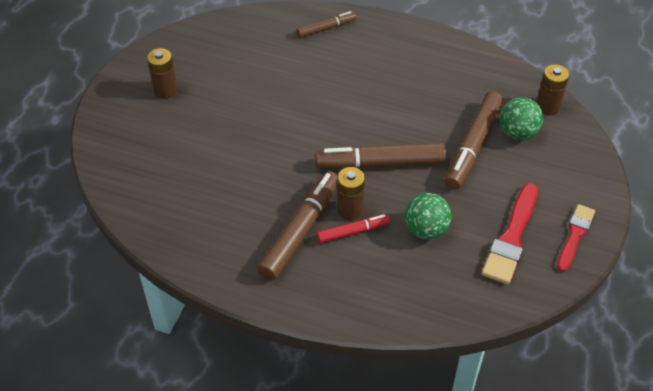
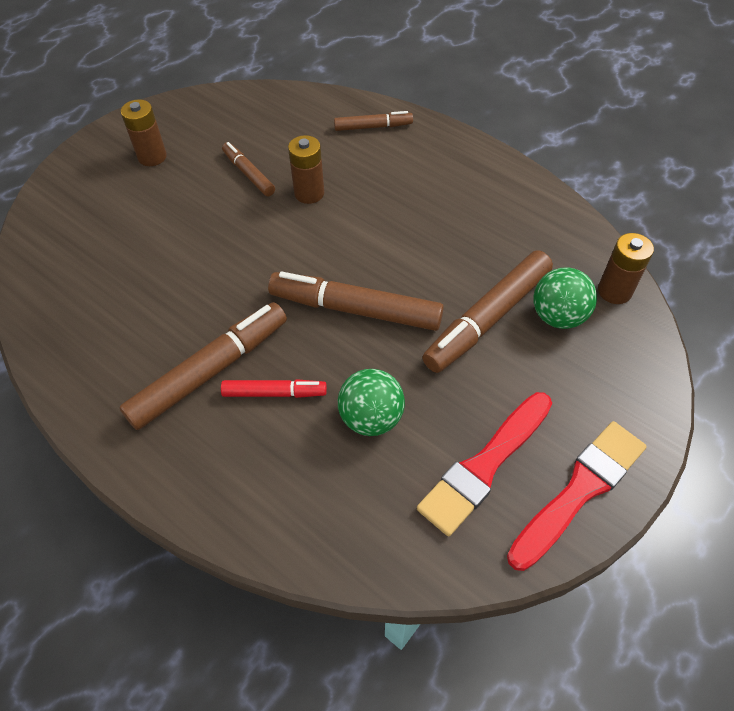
camera: 20 degrees right, 5 degrees up
(250, 86) = (248, 174): none -> brown marker
(350, 210) = (286, 361): brown battery -> brown battery (309, 193)
(575, 235) = (579, 490): red brush -> red brush, size x1.50

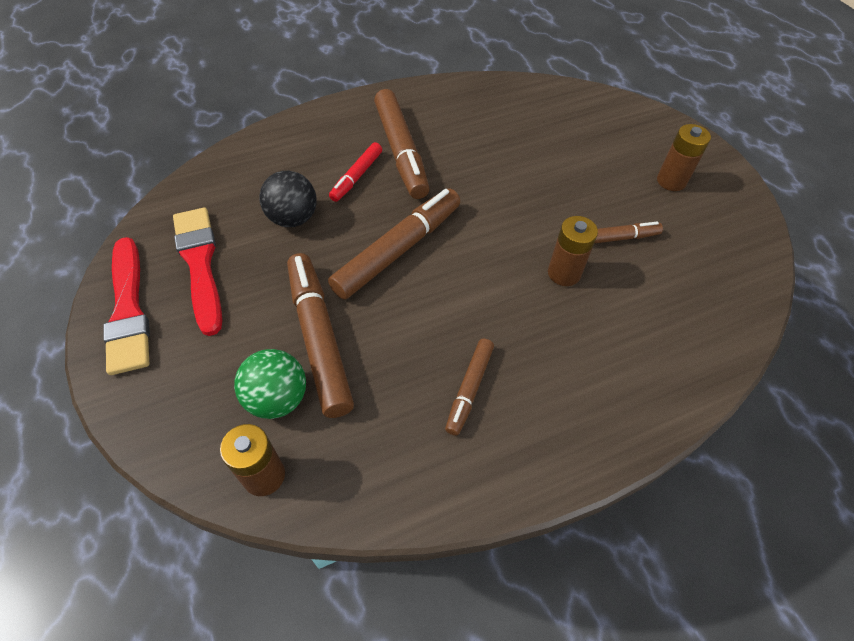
camera: 115 degrees right, 0 degrees up
(371, 418) = (293, 218): green ball -> black ball
(373, 127) = (654, 375): brown marker -> brown marker (469, 389)

